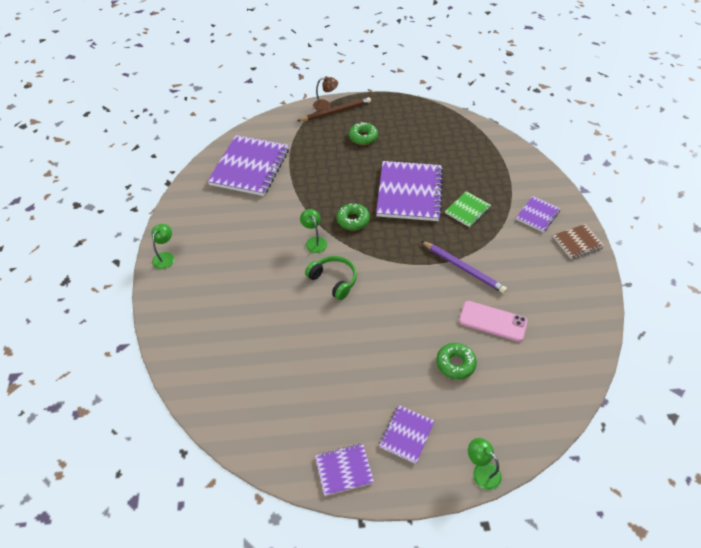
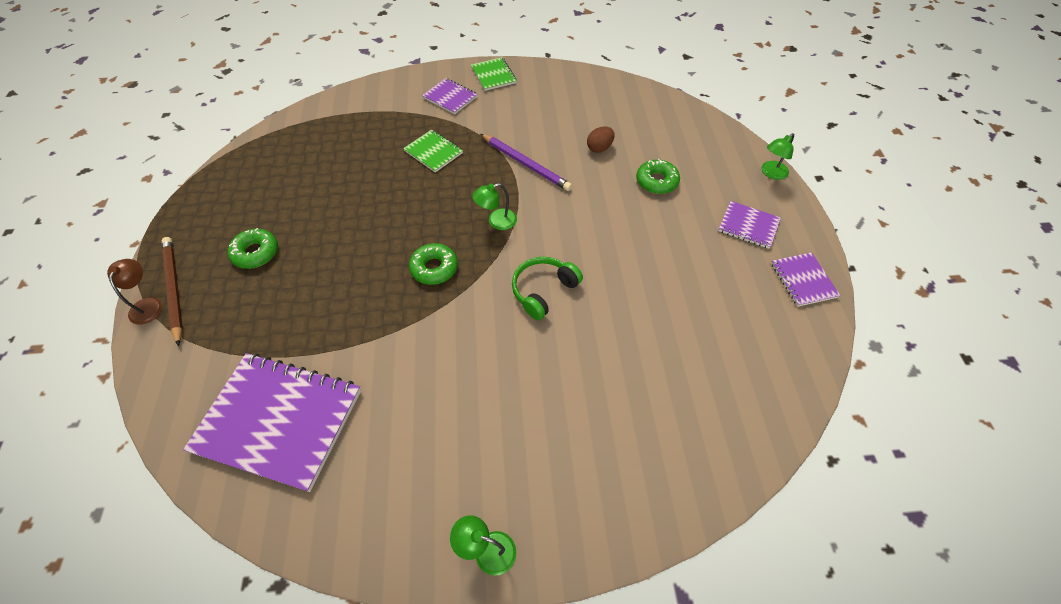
camera: 90 degrees left, 5 degrees up
(314, 241) = (470, 315): green lamp -> green lamp (496, 221)
(409, 192) = (391, 204): purple notebook -> none
(463, 268) = (526, 164): purple pencil -> purple pencil turned 90 degrees clockwise
(492, 321) = (599, 148): pink phone -> brown egg
(577, 242) = (493, 75): brown notebook -> green notebook

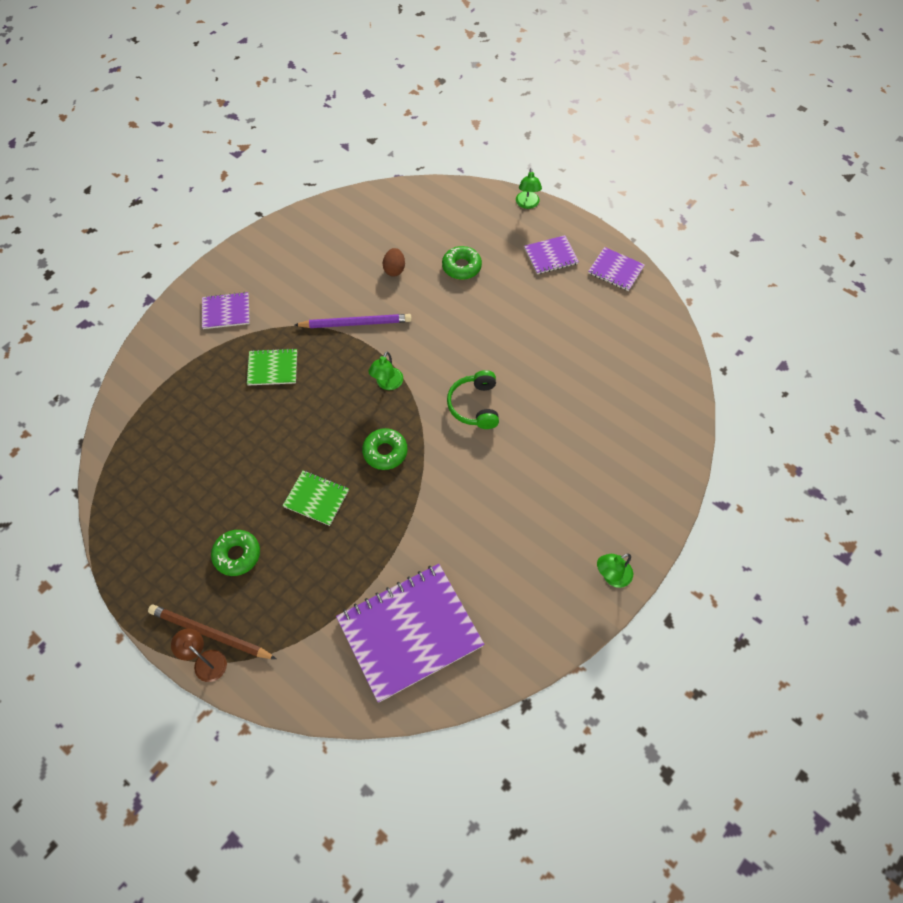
camera: 45 degrees left, 5 degrees up
(493, 75) = (238, 265): green notebook -> green notebook (316, 498)

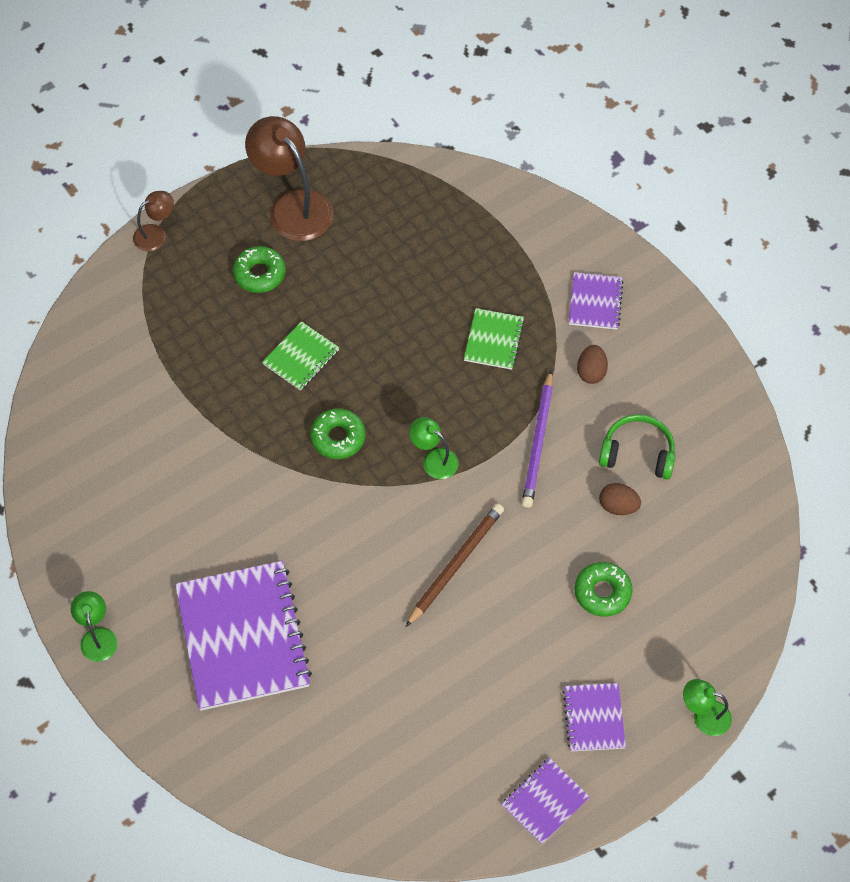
camera: 105 degrees right, 0 degrees up
(158, 548) = (293, 206): none -> brown lamp
(210, 633) = (182, 241): brown pencil -> brown pencil (455, 564)
(288, 303) = (591, 372): none -> brown egg
(409, 632) = (114, 416): purple notebook -> purple notebook (243, 637)
(474, 405) = (372, 551): green headphones -> green headphones (637, 453)

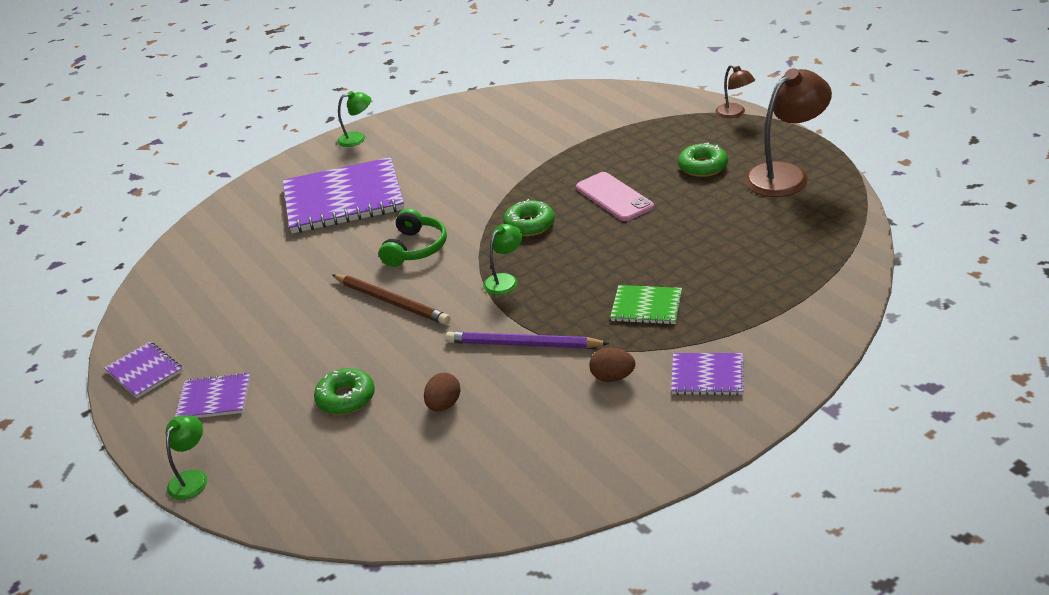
camera: 95 degrees right, 25 degrees down
(301, 357) = (614, 197): green notebook -> pink phone
(637, 453) = (508, 417): green headphones -> green headphones (415, 248)

